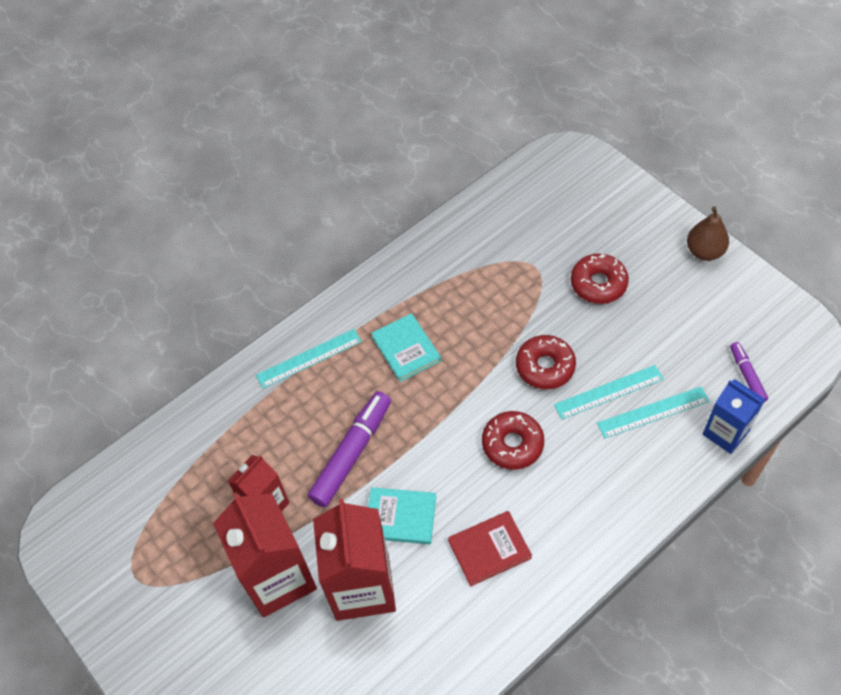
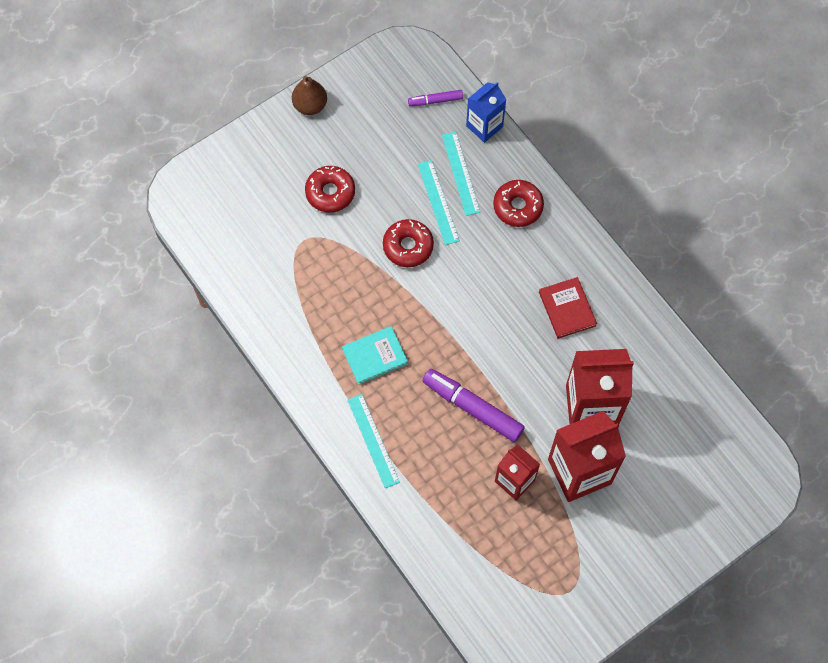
camera: 90 degrees left, 10 degrees up
(400, 517) = (534, 373): turquoise book -> none
(512, 444) = (478, 281): red donut -> red donut (518, 207)

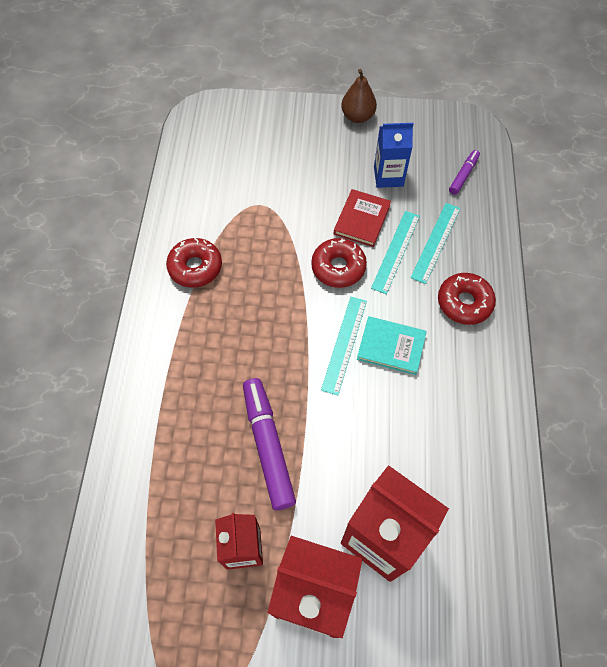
camera: 40 degrees right, 5 degrees down
(330, 192) = (314, 185): red donut -> red donut (195, 267)
(373, 440) = (157, 403): turquoise ruler -> turquoise ruler (344, 344)
(375, 356) = (227, 334): turquoise book -> turquoise book (391, 347)
(435, 101) = (463, 175): purple marker -> purple marker turned 90 degrees clockwise
(484, 126) = (489, 220): blue carton -> blue carton (388, 176)
(567, 309) = (435, 424): red book -> red book (362, 219)

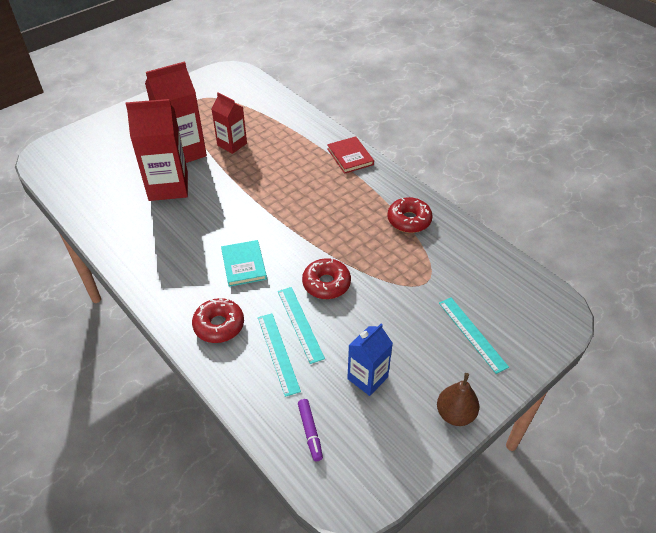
camera: 135 degrees right, 15 degrees down
(268, 446) = (263, 179): purple marker -> none
(344, 344) = (273, 246): turquoise ruler -> turquoise ruler (472, 334)
(362, 219) = (348, 327): red book -> red book (350, 157)
(391, 347) = (244, 265): turquoise book -> turquoise book turned 75 degrees counterclockwise

